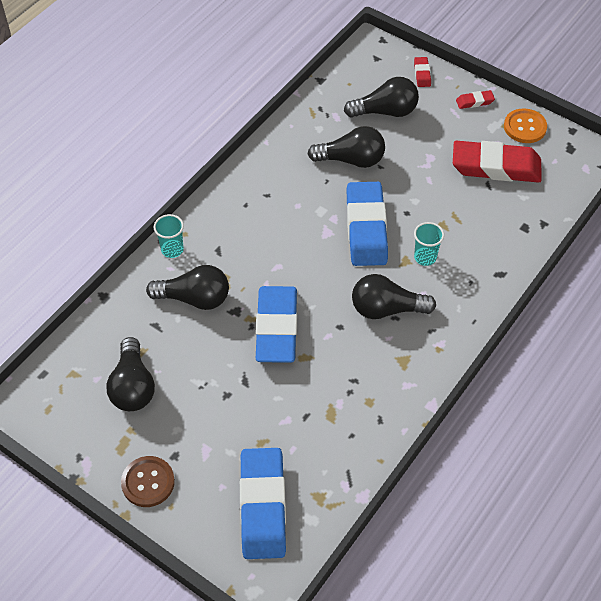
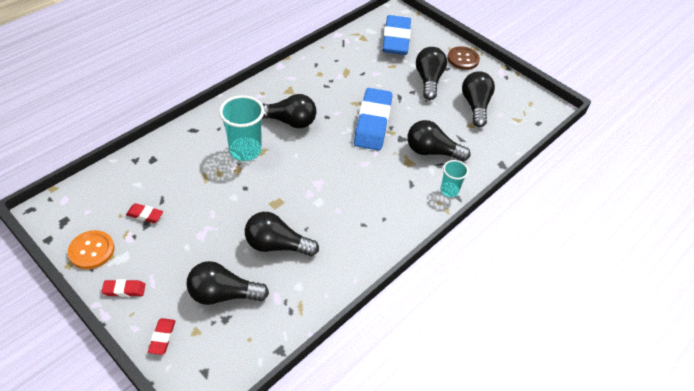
camera: 175 degrees left, 5 degrees down
(203, 422) = (428, 80): none -> black light bulb
(366, 228) = (284, 181): blue eraser -> none
(425, 257) = (245, 150): turquoise cup -> turquoise cup, size x1.74
(496, 167) = (145, 215): red eraser -> red eraser, size x0.42

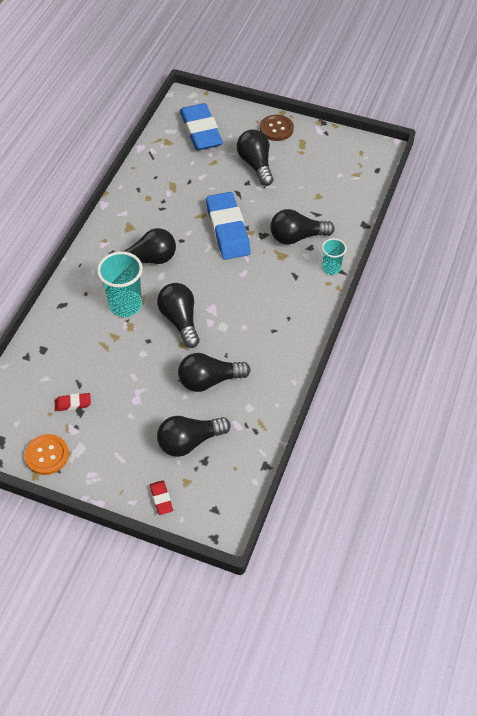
camera: 20 degrees left, 5 degrees up
(124, 290) = (101, 475): red eraser -> none
(475, 106) = (312, 175): black light bulb -> black light bulb (180, 320)

